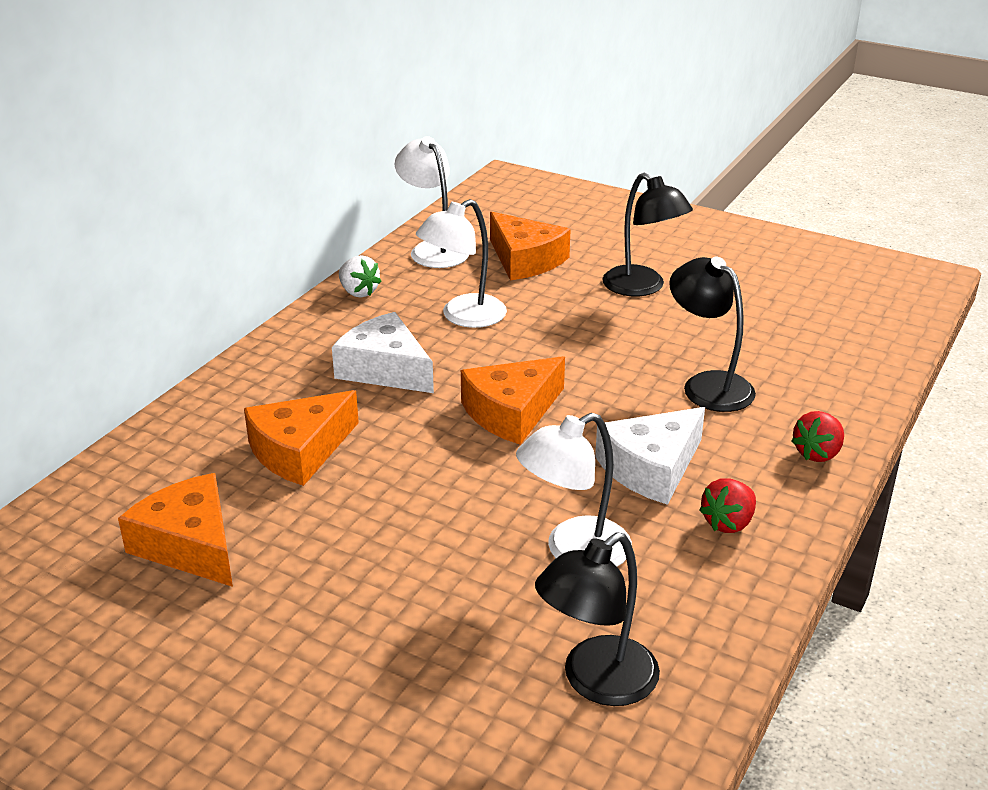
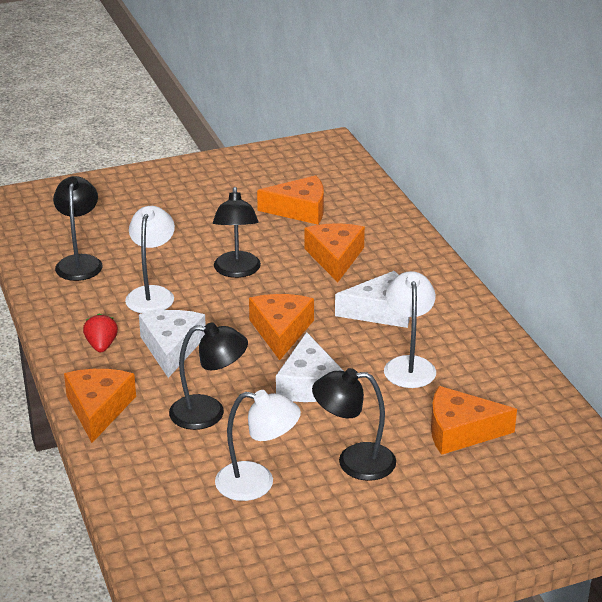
camera: 130 degrees right, 0 degrees up
(358, 292) = (492, 340): white strawberry -> none
(427, 511) = (237, 271): none -> black lamp
(433, 249) = (526, 399): white lamp -> white lamp (257, 483)
(575, 353) = (309, 384): none -> white cheese
(817, 453) = (98, 409): red strawberry -> orange cheese

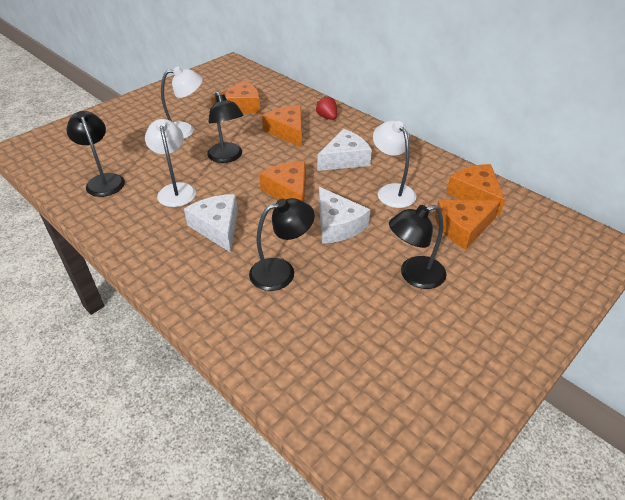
camera: 25 degrees left, 10 degrees up
(98, 409) = (191, 297): orange cheese -> orange cheese (475, 195)
(101, 345) = (160, 241): red strawberry -> red strawberry (327, 117)
(257, 483) = (359, 319): white lamp -> white lamp (185, 130)

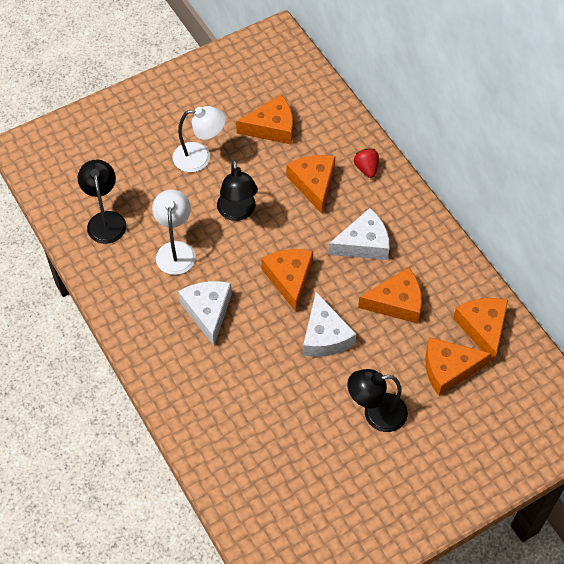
camera: 15 degrees right, 15 degrees up
(281, 271) = (255, 380): black lamp -> none
(392, 191) = (396, 302): white lamp -> orange cheese

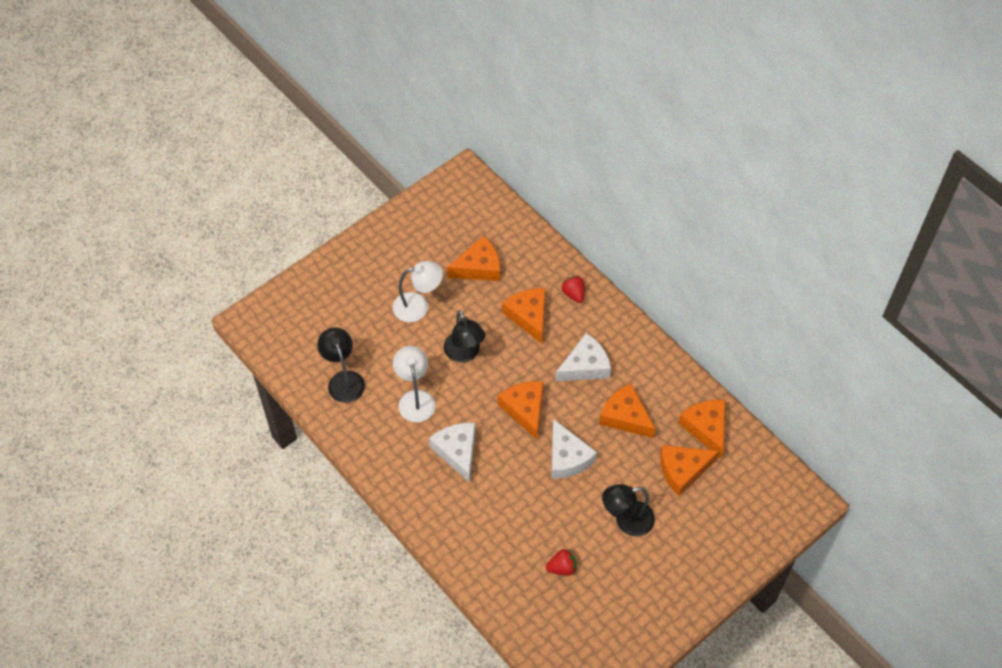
camera: 10 degrees left, 0 degrees up
(294, 452) = (562, 568): none -> red strawberry
(396, 302) = (625, 416): orange cheese -> orange cheese turned 120 degrees counterclockwise

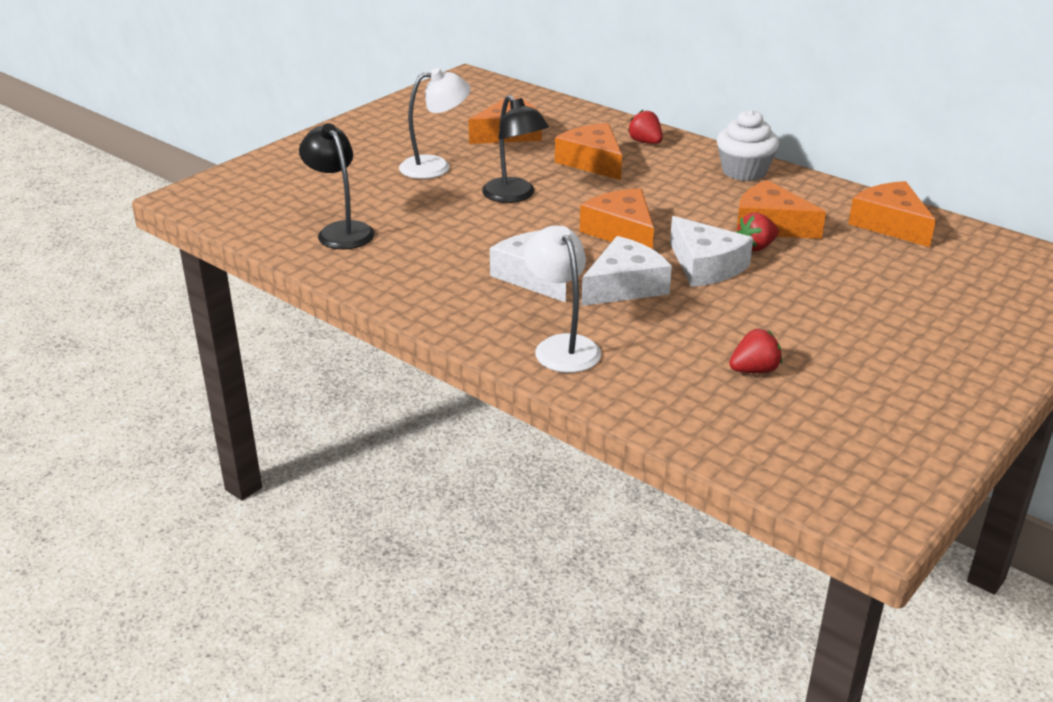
camera: 10 degrees left, 25 degrees down
(415, 399) = (454, 237): white lamp -> white lamp (562, 346)
(585, 366) = (690, 191): white cheese -> white cheese (625, 286)
(607, 441) = (756, 247): none -> red strawberry
(626, 521) = (829, 314): black lamp -> none
(631, 345) = (744, 171): none -> white cupcake
(682, 470) = (882, 261): orange cheese -> none

